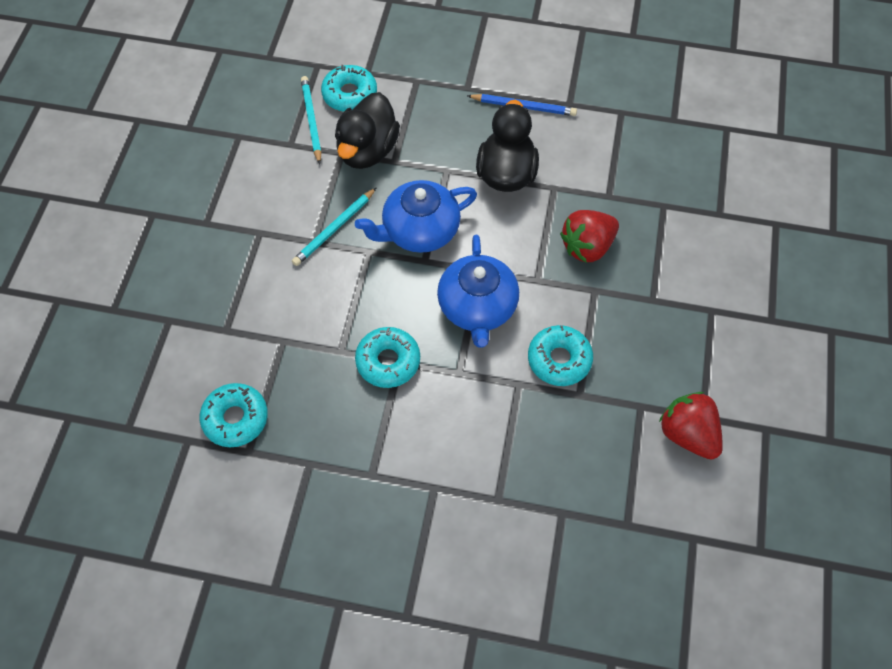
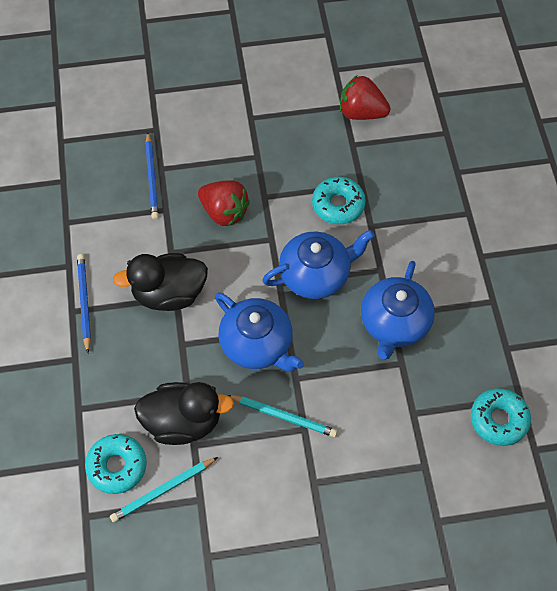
camera: 110 degrees left, 0 degrees up
(388, 361) = (394, 323): turquoise donut -> blue teapot
(654, 194) = (152, 178): none -> blue pencil
(687, 434) = (361, 112): red strawberry -> red strawberry turned 75 degrees clockwise

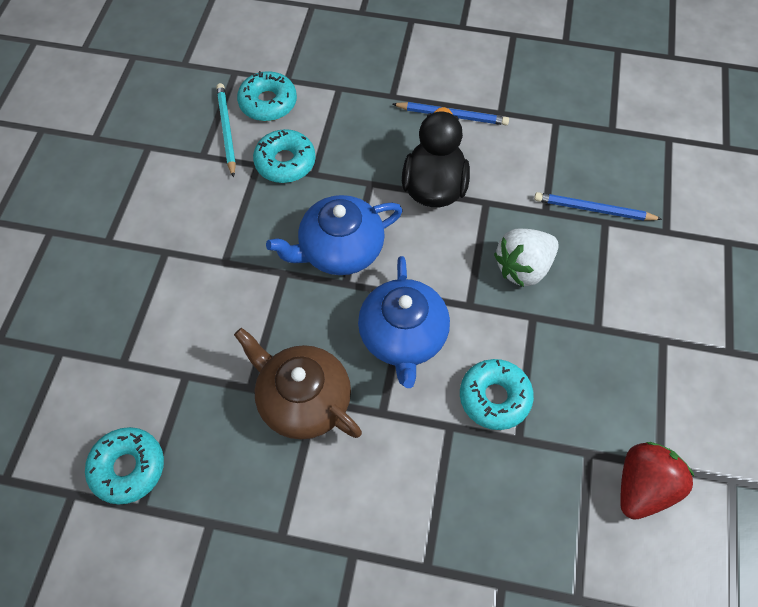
camera: 110 degrees right, 0 degrees up
(183, 422) = (285, 162): black duck -> turquoise donut
(224, 212) = (523, 268): red strawberry -> white strawberry
(283, 416) = (247, 247): turquoise pencil -> none
(394, 323) = (303, 399): blue teapot -> brown teapot

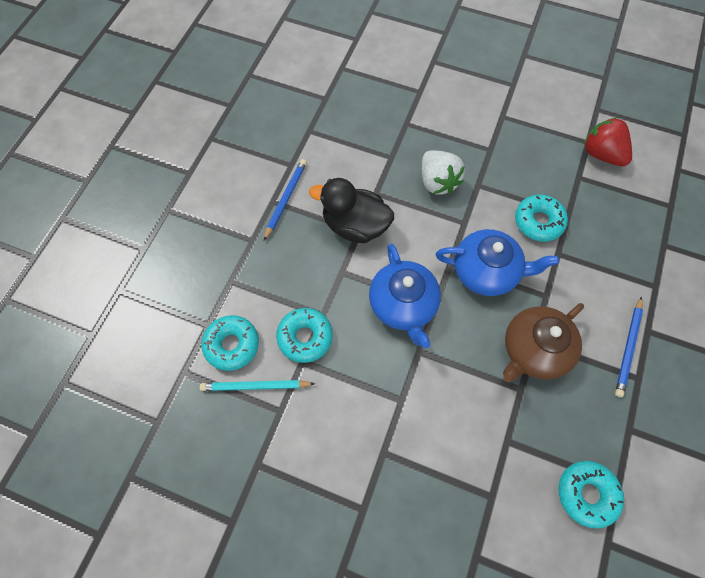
camera: 80 degrees left, 5 degrees up
(594, 209) = (395, 127): blue pencil -> blue pencil (628, 348)

